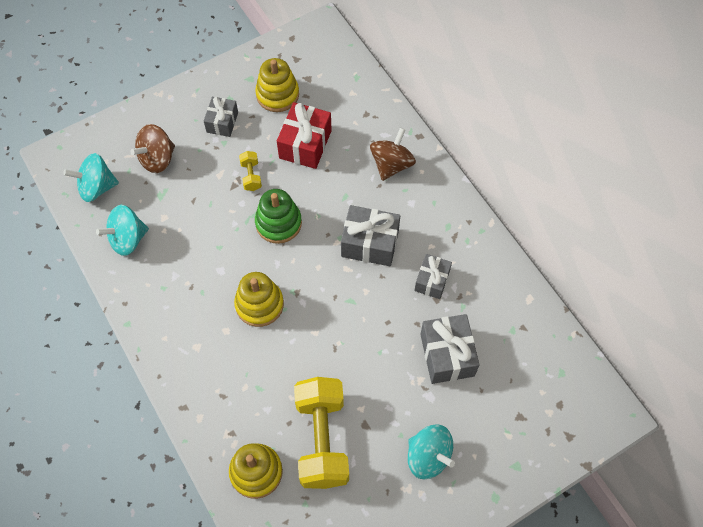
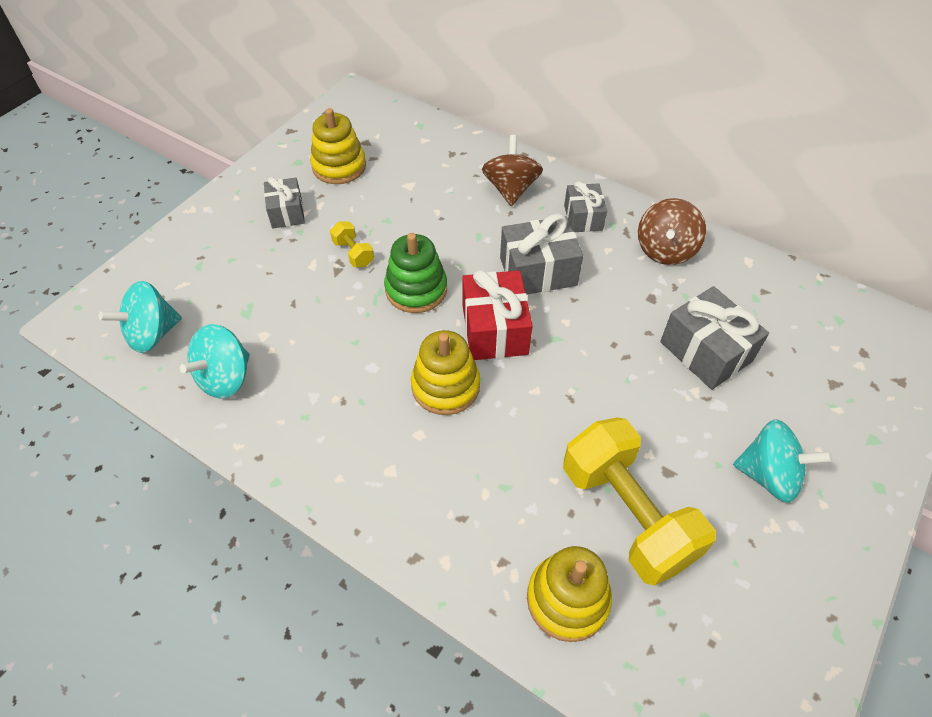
camera: 25 degrees left, 10 degrees down
(157, 159) = (222, 275): brown spinning top -> brown spinning top (665, 250)
(305, 144) = (400, 202): red gift -> red gift (495, 329)
(432, 281) = (633, 283): grey gift -> grey gift (583, 217)

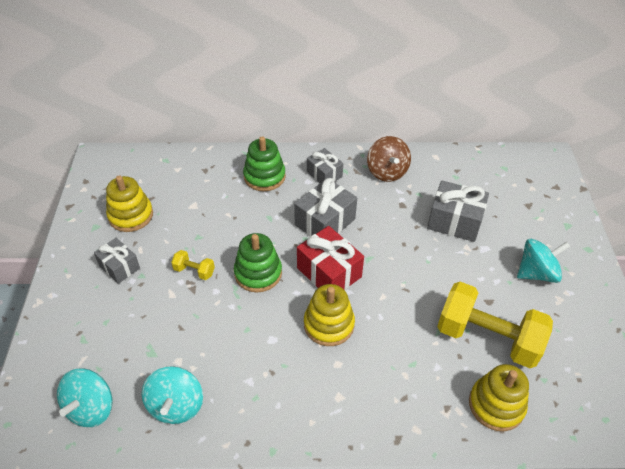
camera: 35 degrees left, 5 degrees down
(510, 189) = (264, 176): brown spinning top -> green stacking toy

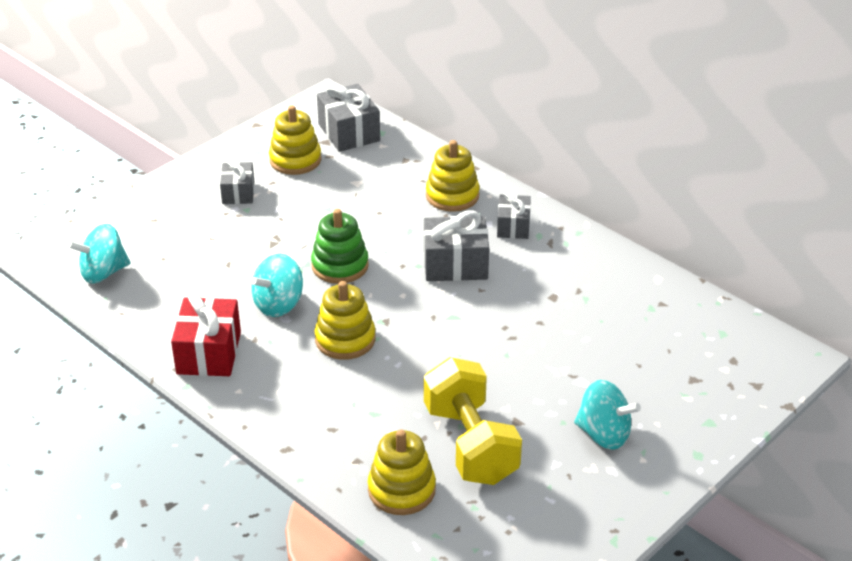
camera: 45 degrees right, 10 degrees down
(176, 405) = (159, 311): turquoise spinning top -> turquoise spinning top (279, 304)
(194, 271) = (291, 232): yellow dumbbell -> none
(264, 176) = (452, 196): green stacking toy -> yellow stacking toy
(329, 272) = (401, 304): red gift -> red gift (209, 353)
(387, 172) = (581, 261): brown spinning top -> none
(454, 221) = (586, 342): grey gift -> grey gift (349, 132)

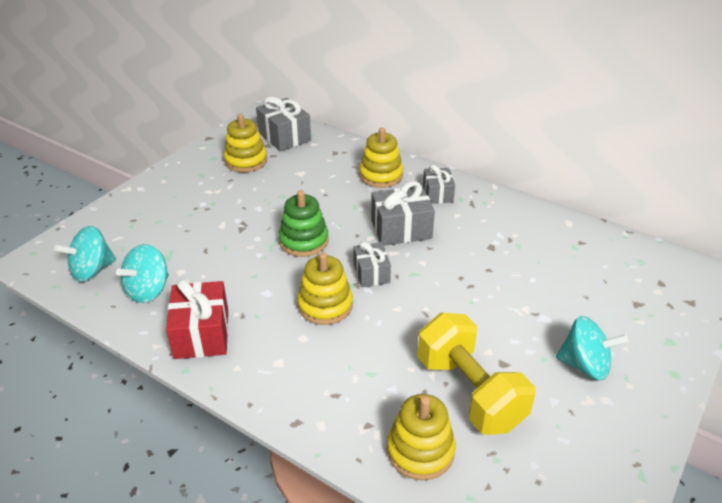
camera: 10 degrees left, 0 degrees up
(238, 193) = (203, 191): grey gift -> grey gift (371, 273)
(279, 304) = (258, 281): turquoise spinning top -> turquoise spinning top (148, 290)

